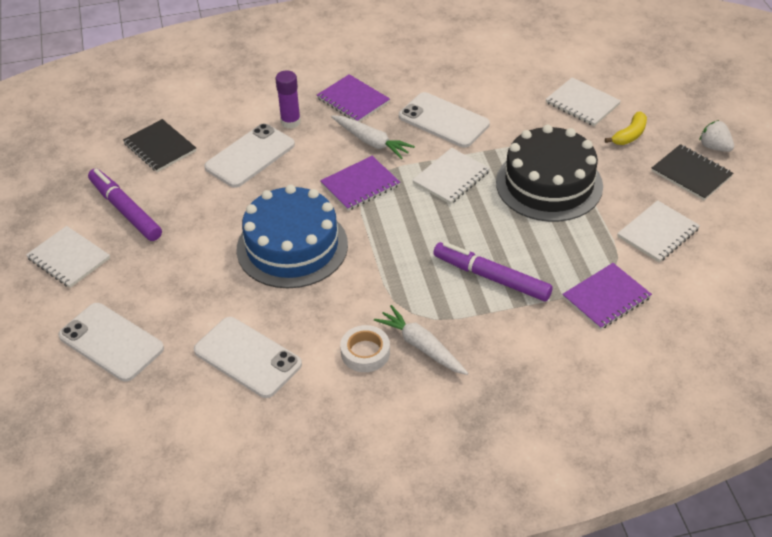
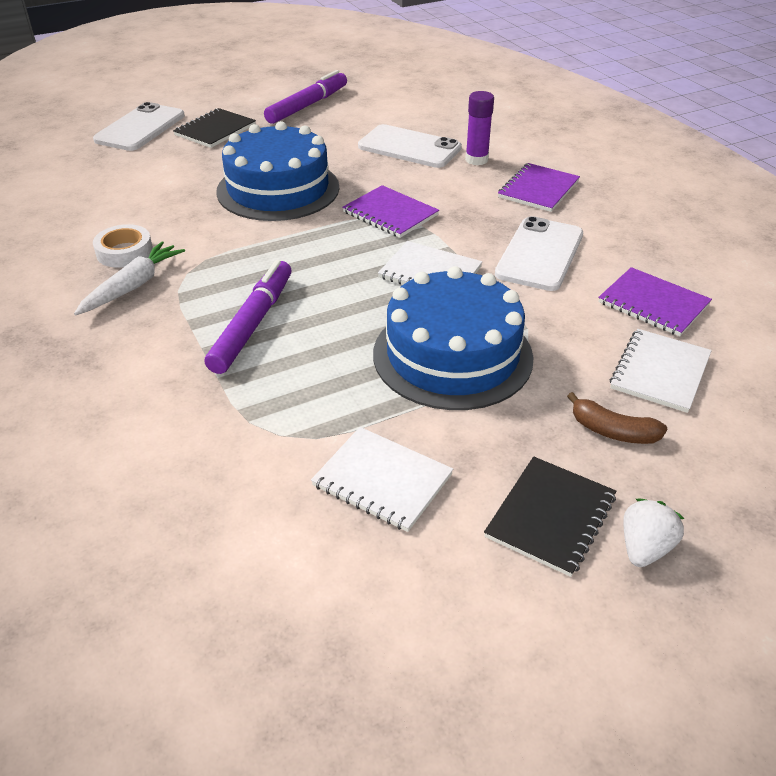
camera: 75 degrees right, 5 degrees down
(69, 258) = (240, 95): white notebook -> none
(160, 147) = (401, 105): black notebook -> black notebook (215, 130)
(247, 357) = (120, 190): white phone -> none
(371, 142) = (469, 210): white carrot -> none
(549, 184) = (452, 355): black cake -> blue cake
(606, 298) = (228, 431): purple notebook -> purple notebook (653, 304)
(630, 135) = (612, 431): yellow banana -> brown banana

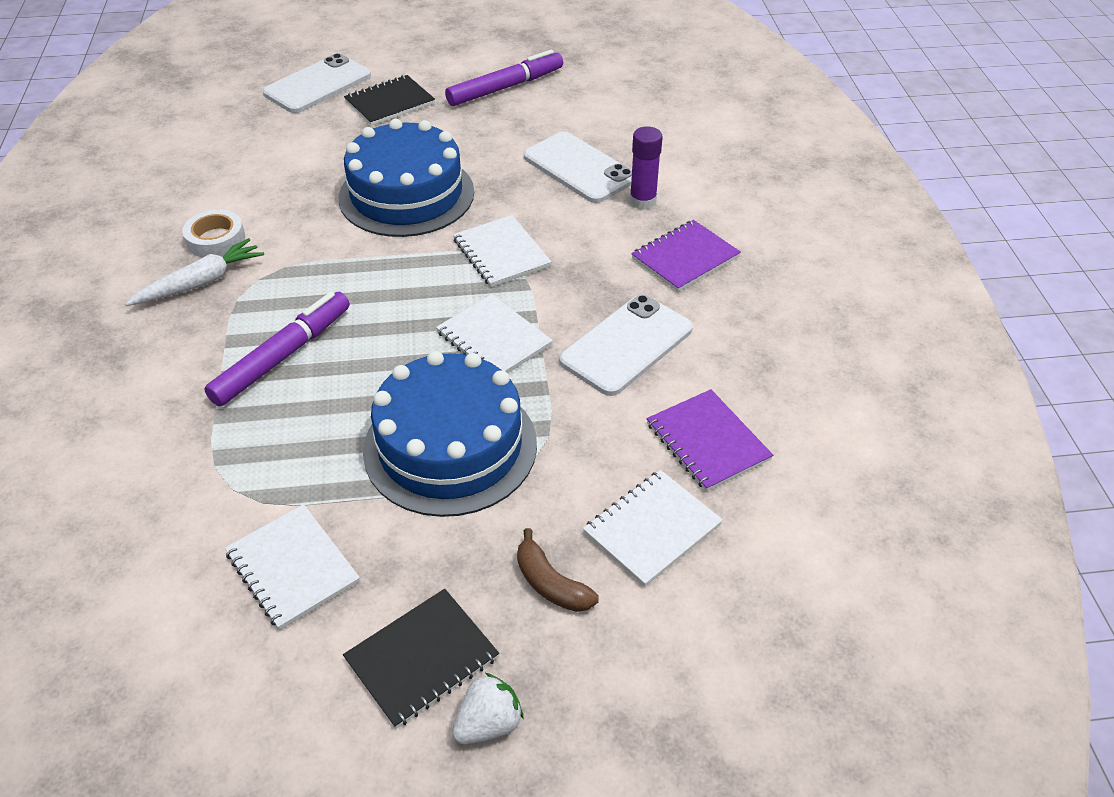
camera: 20 degrees right, 5 degrees up
(390, 214) = (501, 253): purple notebook -> white notebook

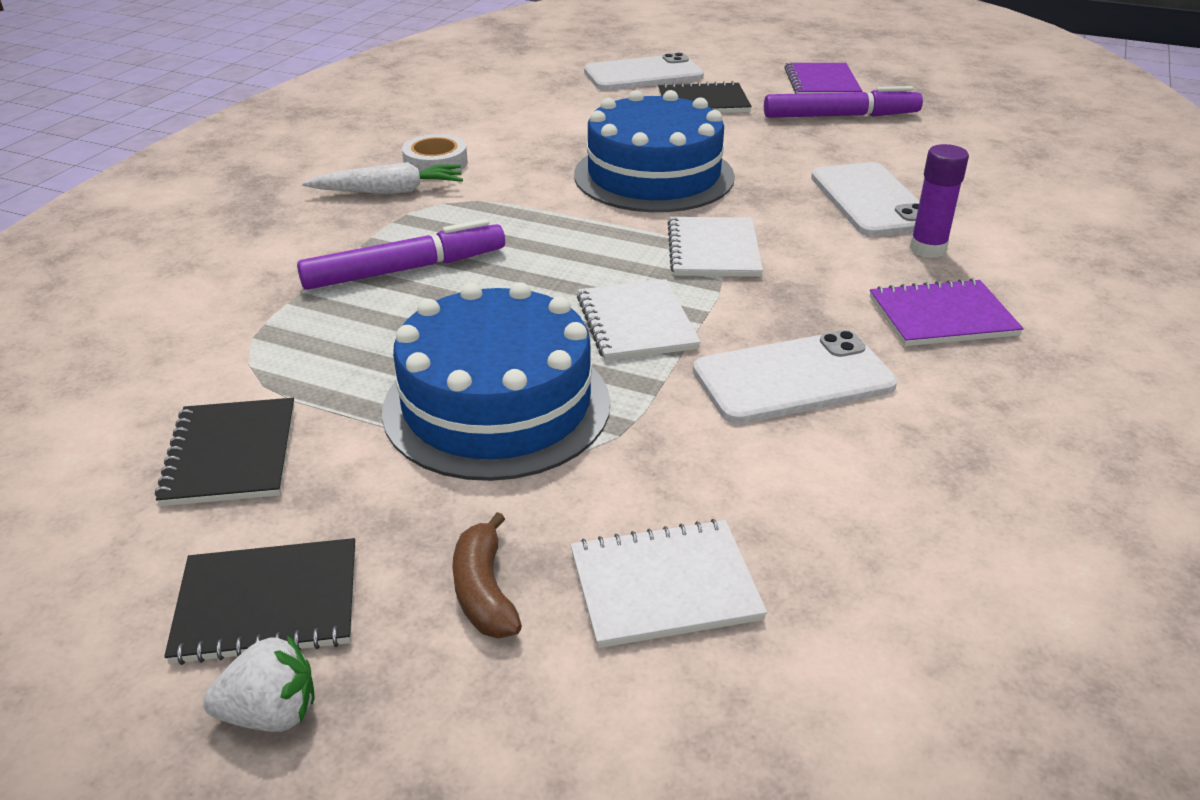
camera: 30 degrees right, 10 degrees down
(293, 567) = (231, 454): white notebook -> black notebook
(707, 441) = (821, 517): purple notebook -> purple notebook (821, 83)

